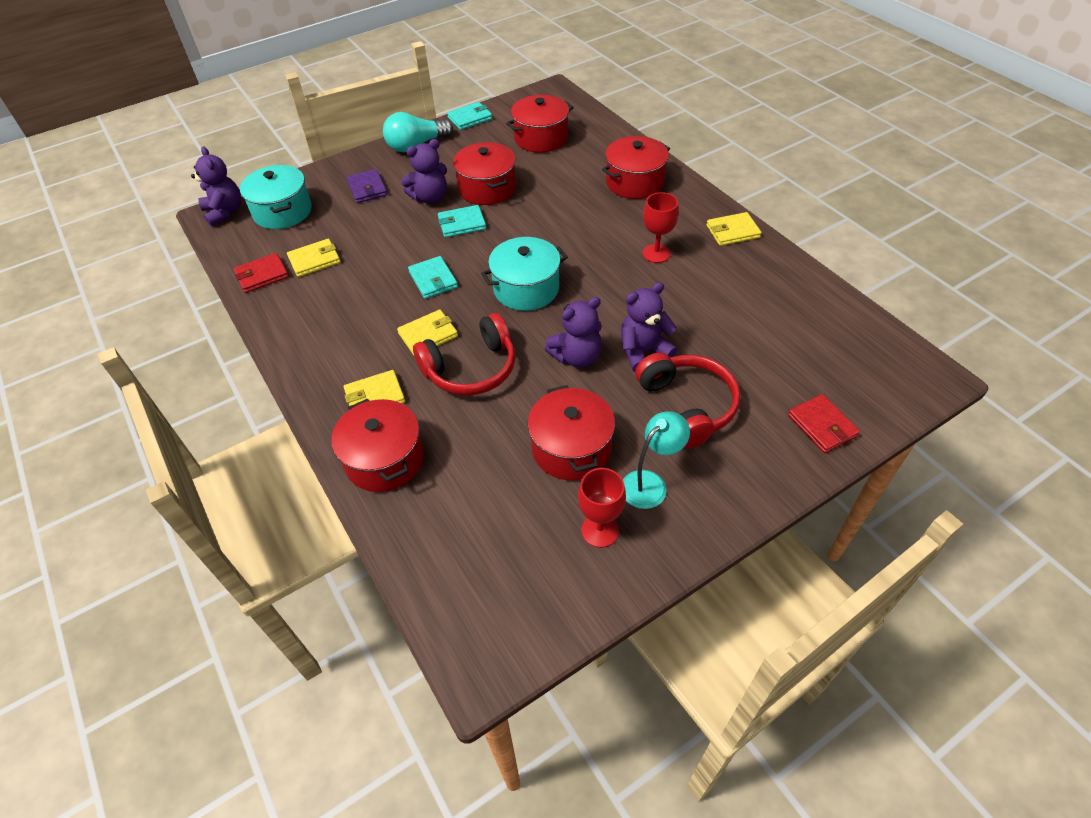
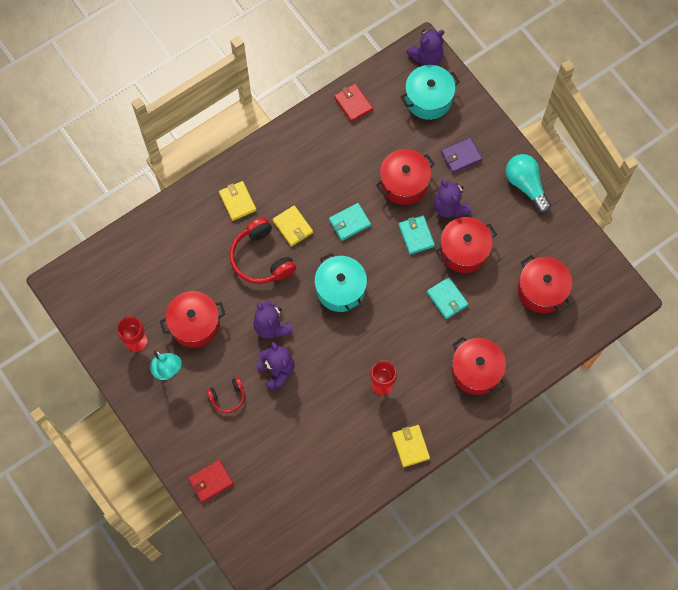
camera: 85 degrees right, 20 degrees up
(314, 260) = (370, 135): yellow wallet -> none
(384, 459) = (188, 216): red pot -> red pot (404, 183)
(470, 118) = (572, 225): turquoise wallet -> turquoise wallet (447, 299)
(687, 406) = (227, 397): red headphones -> red headphones, size x0.55

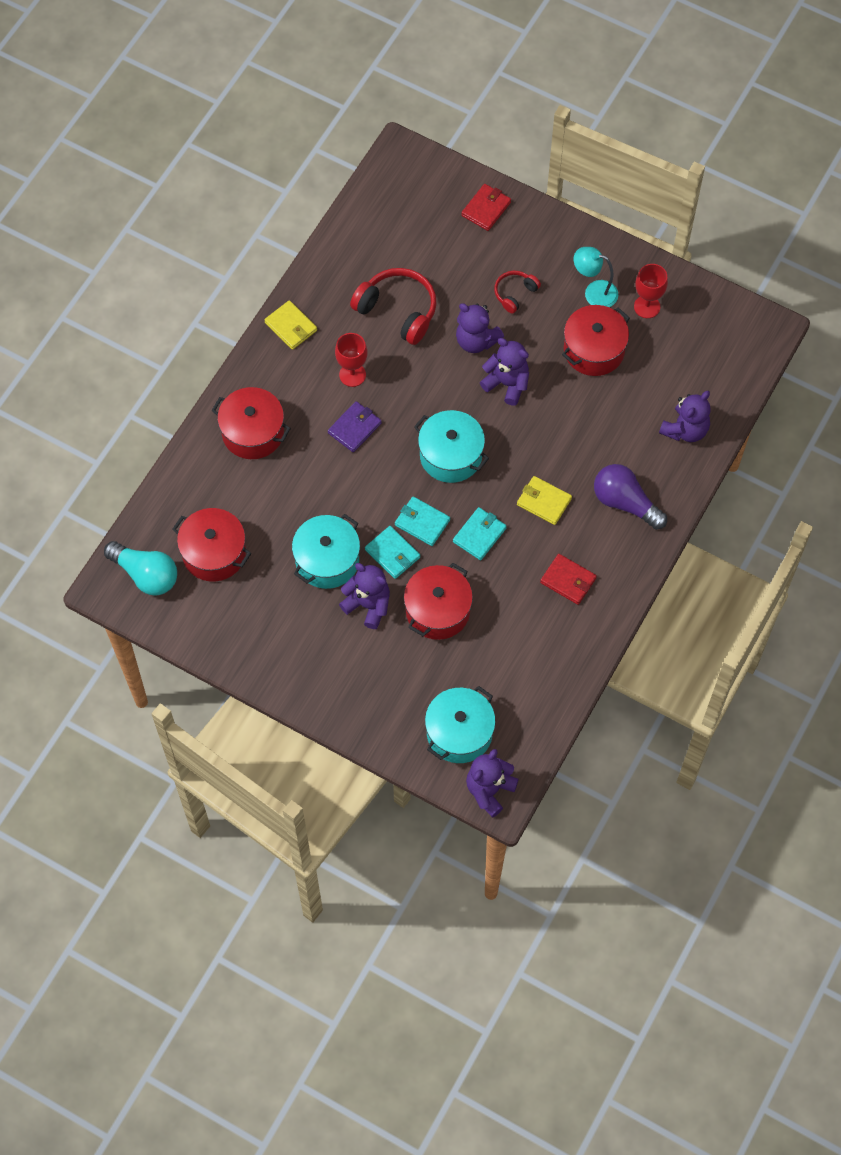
camera: 155 degrees right, 5 degrees down
(165, 235) = (685, 430): none -> purple teddy bear
(237, 202) = (625, 502): yellow wallet -> purple light bulb
(261, 258) = (560, 451): red headphones -> red headphones (398, 310)
(353, 104) = (551, 684): red wallet -> red wallet (568, 580)
(447, 299) = (321, 496): turquoise wallet -> turquoise wallet (422, 522)
(461, 156) = (383, 675): purple wallet -> purple wallet (354, 428)
(464, 250) = (327, 560): red pot -> turquoise pot
(526, 185) = (286, 673): turquoise light bulb -> turquoise light bulb (146, 574)

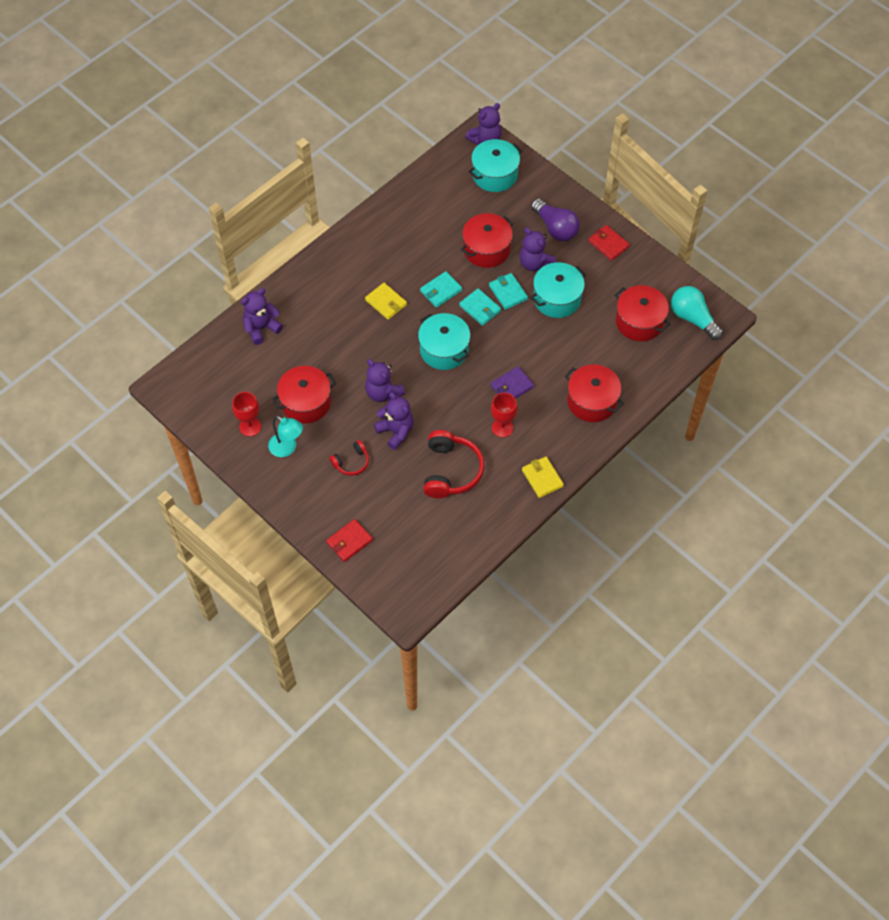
camera: 165 degrees left, 5 degrees down
(398, 310) = (451, 471): red headphones -> red headphones turned 135 degrees counterclockwise
(568, 580) = (388, 248): red wallet -> red wallet (608, 244)
(625, 502) = (327, 289): purple light bulb -> purple light bulb (555, 228)

